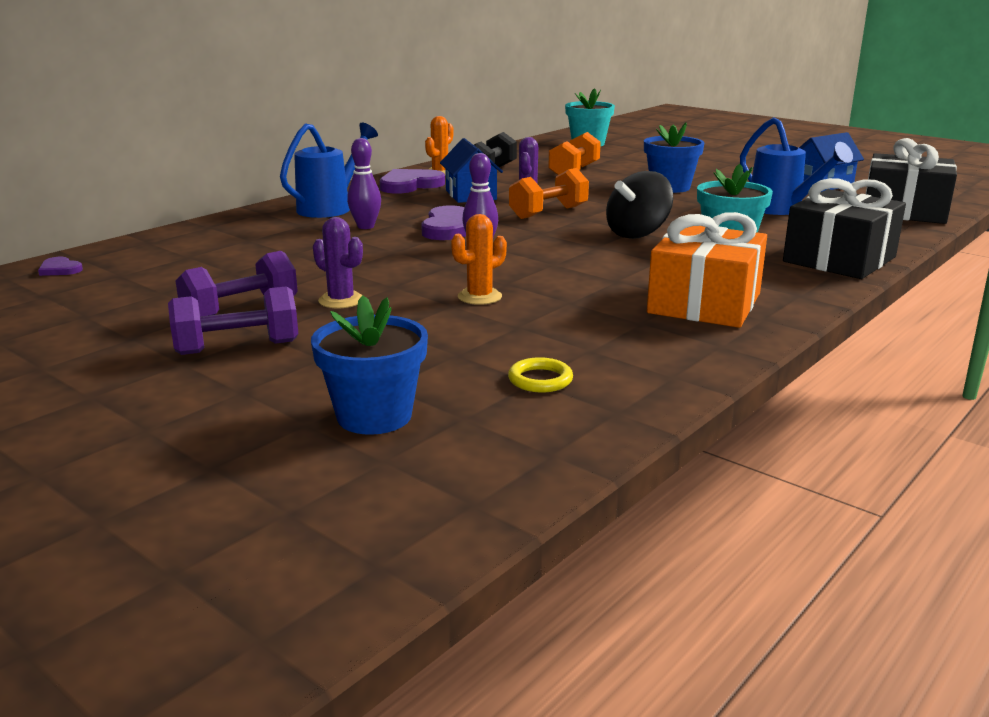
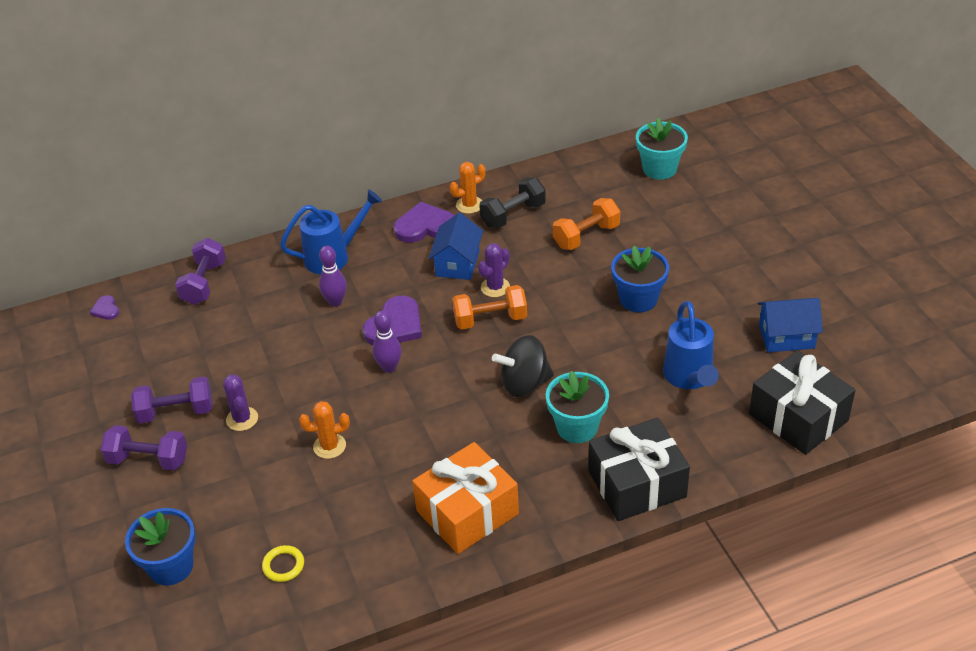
camera: 30 degrees right, 20 degrees up
(185, 238) = (204, 283): none -> purple dumbbell

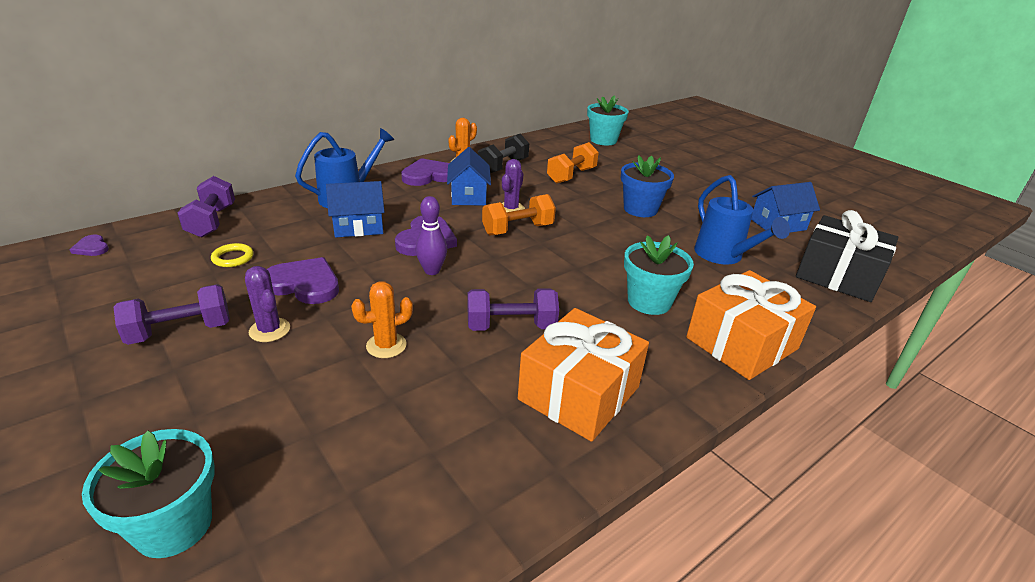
camera: 20 degrees left, 10 degrees down
(148, 460) = (139, 386): purple dumbbell -> purple dumbbell (511, 326)
(171, 566) = (174, 525): blue flower pot -> turquoise flower pot
(275, 371) = (304, 284): none -> purple heart
(283, 565) = (357, 494): yellow ring -> yellow ring (233, 258)
(335, 302) = (358, 227): purple bowling pin -> blue house
(524, 383) = (576, 272): black spinning top -> none
(637, 484) = (741, 343): black gift -> orange gift

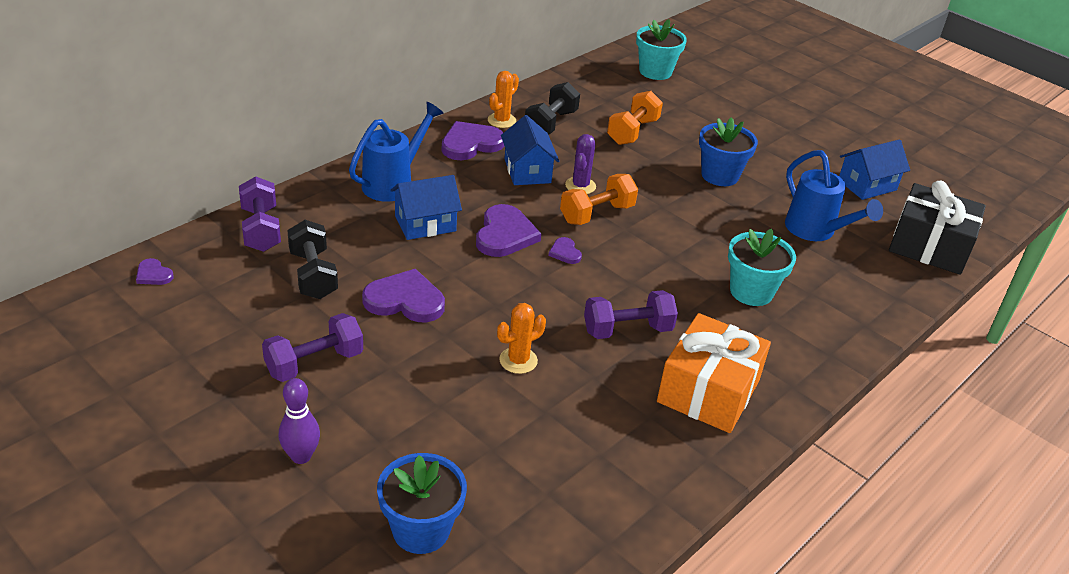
camera: 10 degrees left, 5 degrees up
(174, 525) = (421, 530): turquoise flower pot -> blue flower pot
(233, 258) = (313, 275): yellow ring -> black dumbbell
(269, 330) = (399, 354): purple cactus -> none
(432, 271) = (527, 273): purple bowling pin -> purple bowling pin (301, 456)
(475, 256) = (565, 252): none -> purple heart
(741, 343) = (843, 329): orange gift -> none

